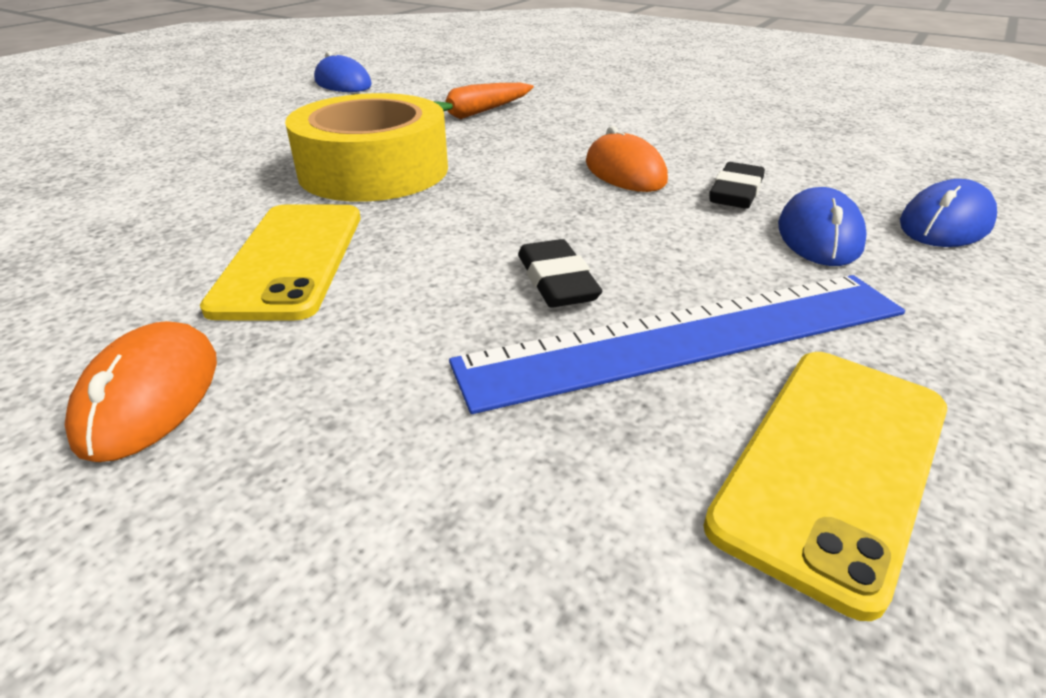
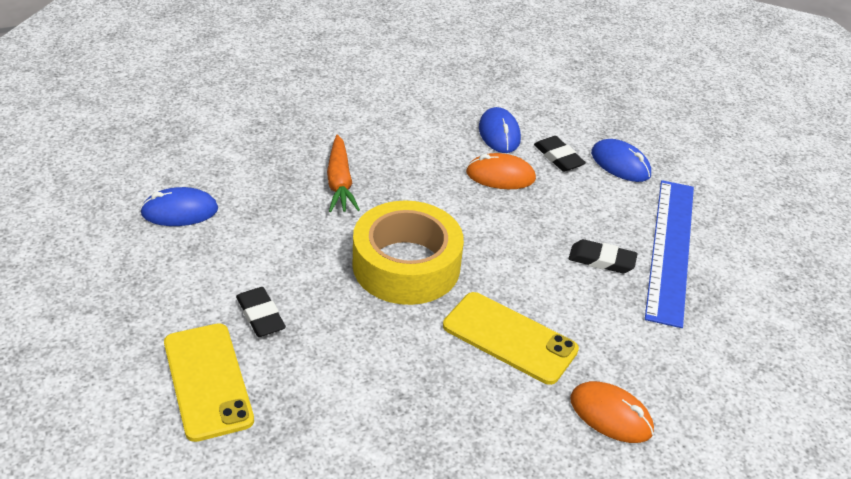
camera: 60 degrees left, 5 degrees up
(221, 137) = (260, 316): none -> black eraser
(834, 464) = (756, 261): yellow phone -> yellow phone (208, 381)
(945, 223) = (637, 125): blue mouse -> blue mouse (499, 134)

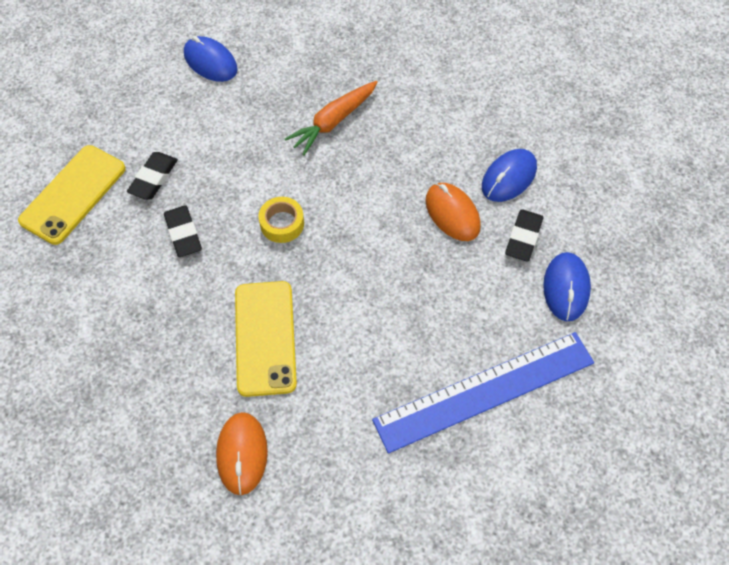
camera: 55 degrees right, 20 degrees up
(406, 265) = (282, 223): yellow tape -> yellow tape, size x0.44
(601, 260) = (417, 347): black eraser -> black eraser (183, 233)

